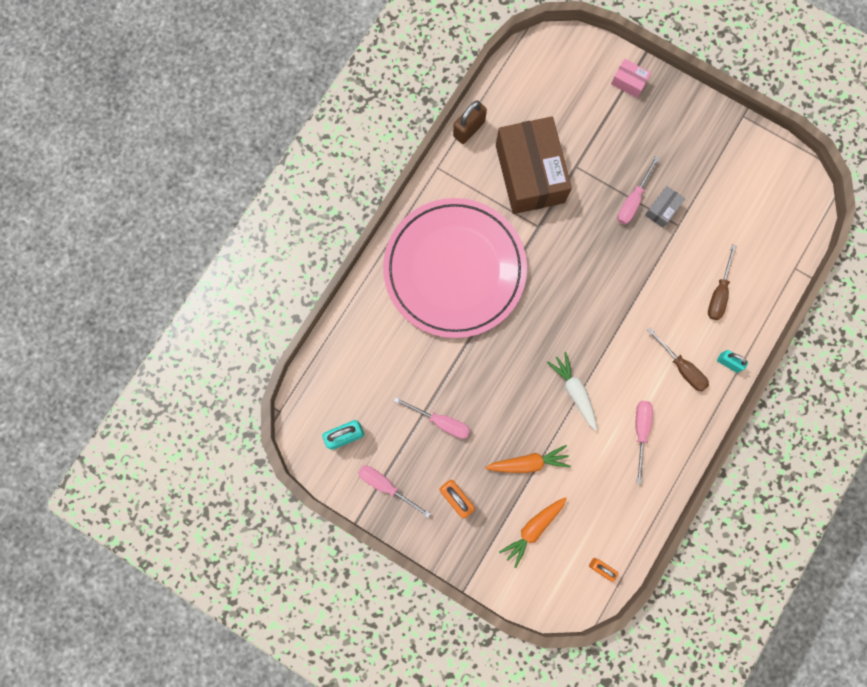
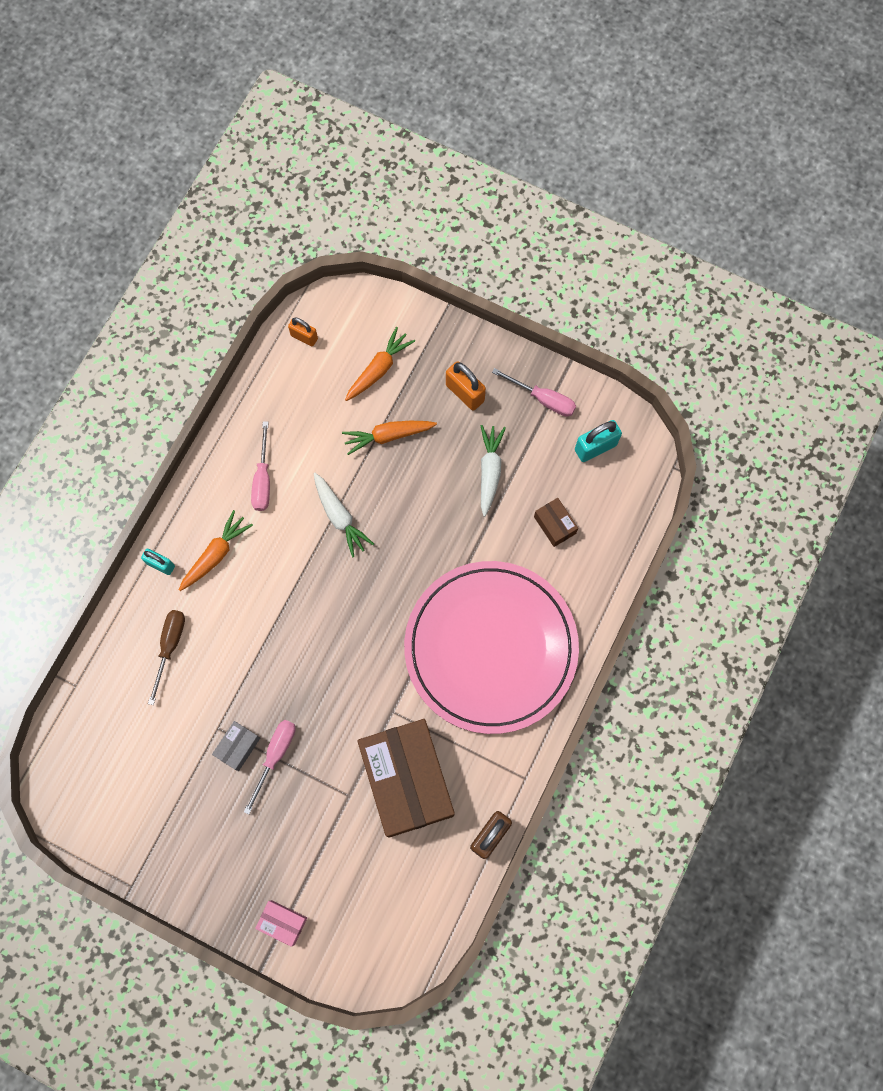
camera: 175 degrees right, 5 degrees down
(389, 368) = (554, 525): none -> brown box
(441, 421) = (489, 471): pink screwdriver -> white carrot
(681, 367) = (216, 555): brown screwdriver -> orange carrot

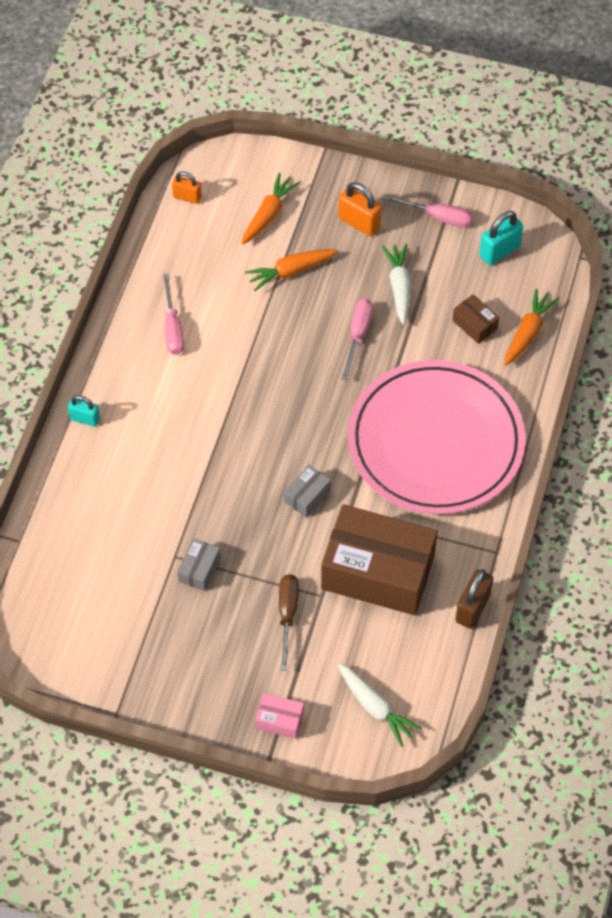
camera: 10 degrees left, 15 degrees down
(170, 647) = (110, 490): brown screwdriver -> brown screwdriver (287, 615)
(216, 555) = (139, 401): orange carrot -> orange carrot (527, 333)
(275, 756) = (239, 571): pink screwdriver -> pink screwdriver (358, 335)
(339, 517) = (257, 349): white carrot -> white carrot (375, 707)
(356, 685) = (307, 496): none -> grey box
(407, 780) = (378, 572): brown box -> brown box turned 45 degrees counterclockwise

